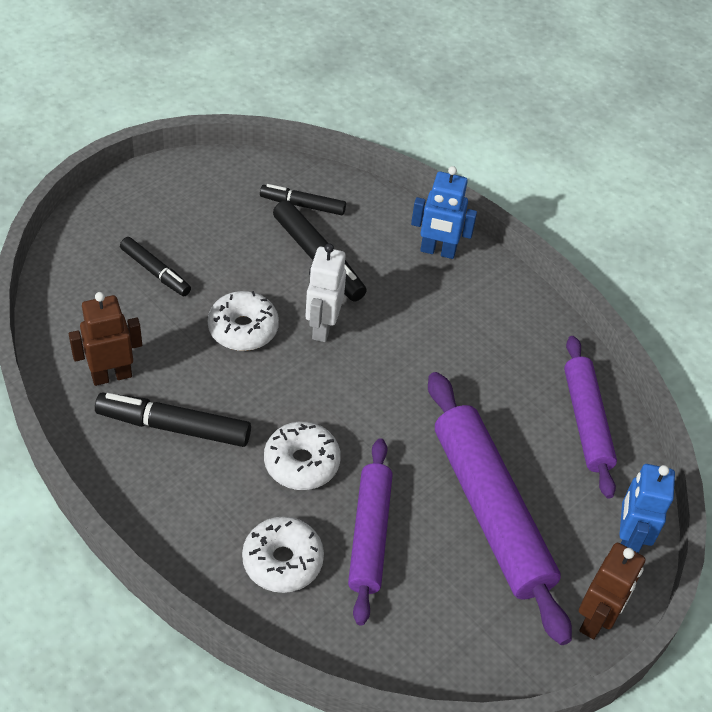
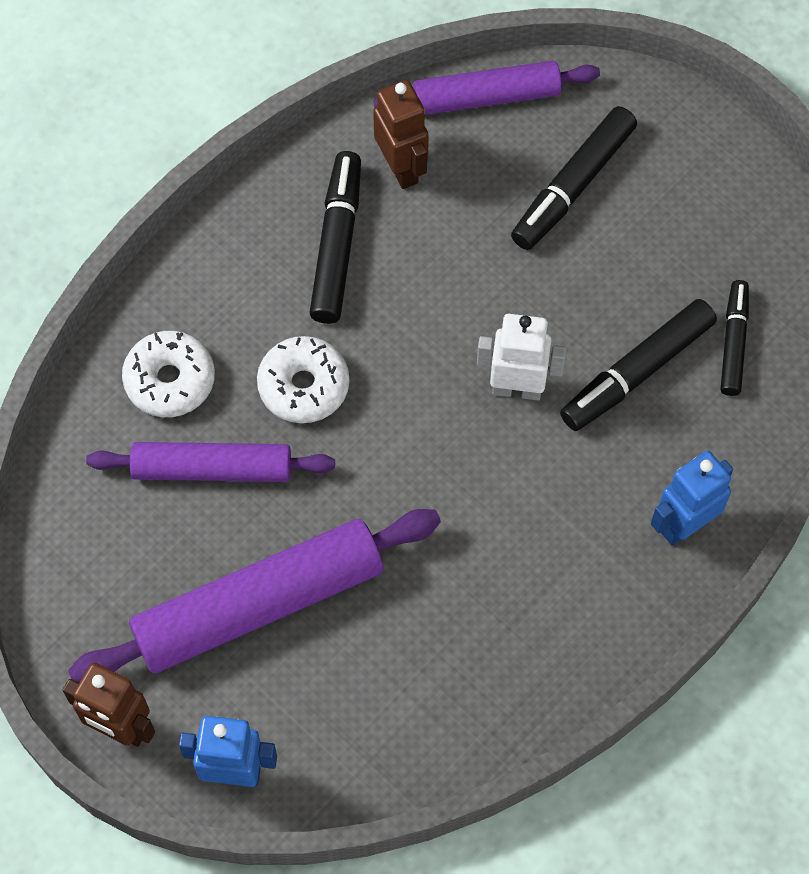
camera: 90 degrees right, 15 degrees up
(155, 272) = (573, 186): black marker -> black marker, size x1.54
(243, 329) = (498, 297): white donut -> none
(438, 251) = (684, 525): blue robot -> blue robot turned 45 degrees clockwise
(586, 421) = (412, 726): purple rolling pin -> purple rolling pin (486, 97)

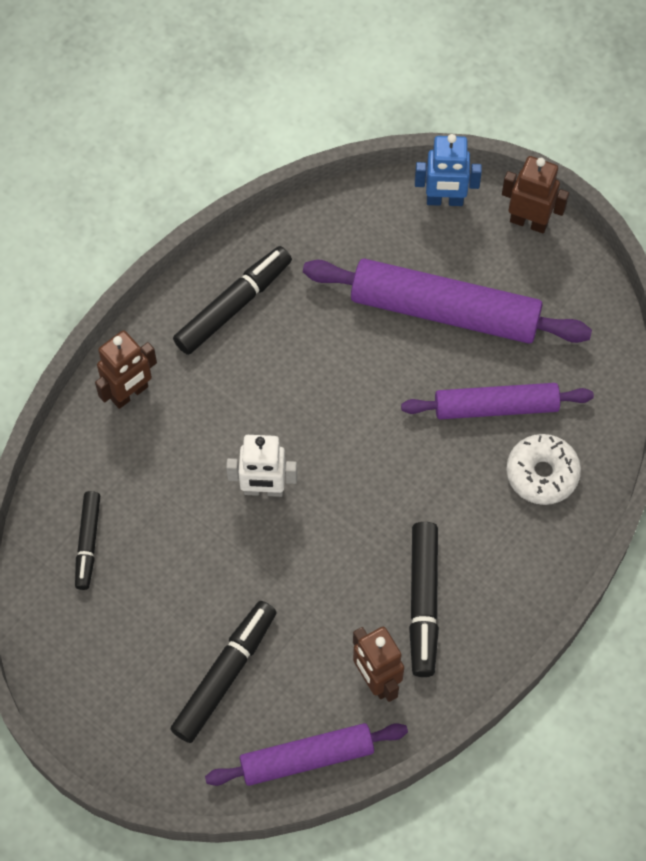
camera: 175 degrees right, 0 degrees up
(258, 604) = (444, 311): purple rolling pin -> purple rolling pin turned 45 degrees clockwise
(304, 386) = (434, 478): white donut -> none
(637, 372) = (167, 511): black marker -> black marker (233, 305)
(684, 525) = (129, 393): blue robot -> brown robot

